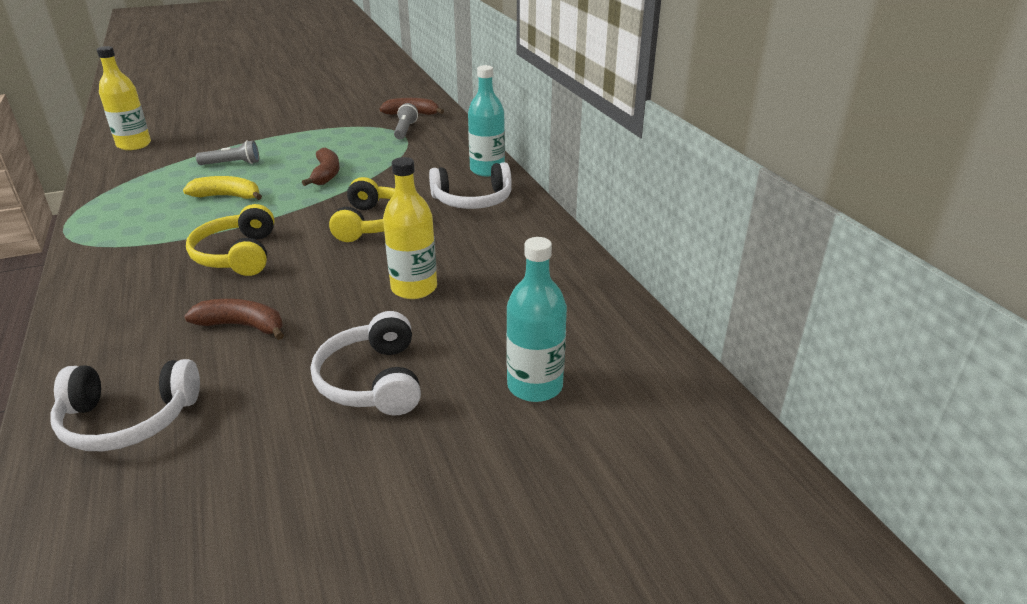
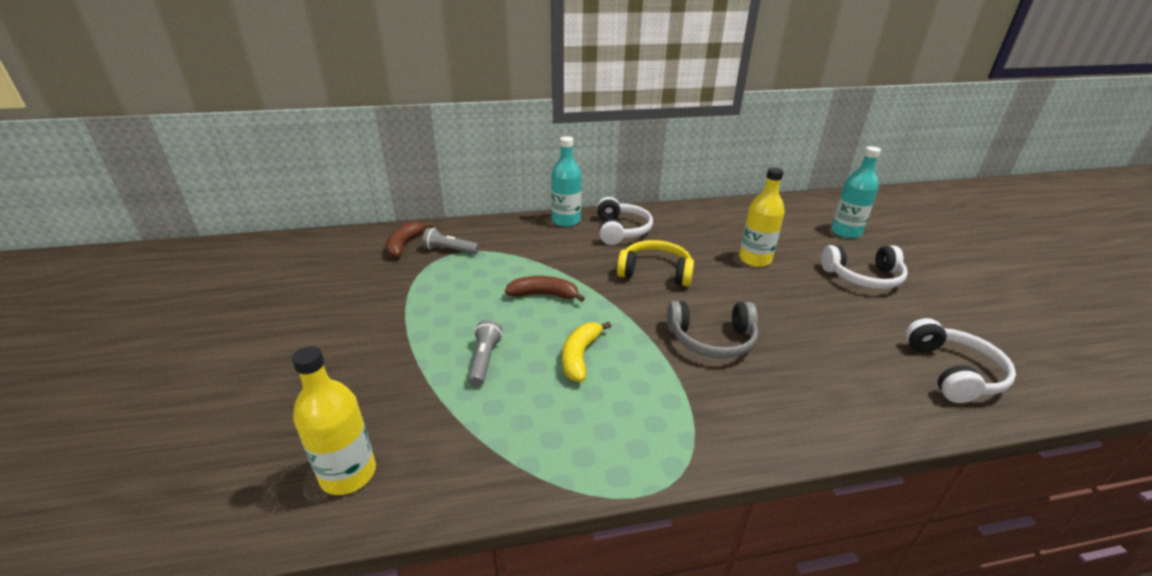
camera: 80 degrees left, 0 degrees up
(238, 255) = (712, 339): yellow headphones -> grey headphones
(242, 326) = (822, 329): brown banana -> none

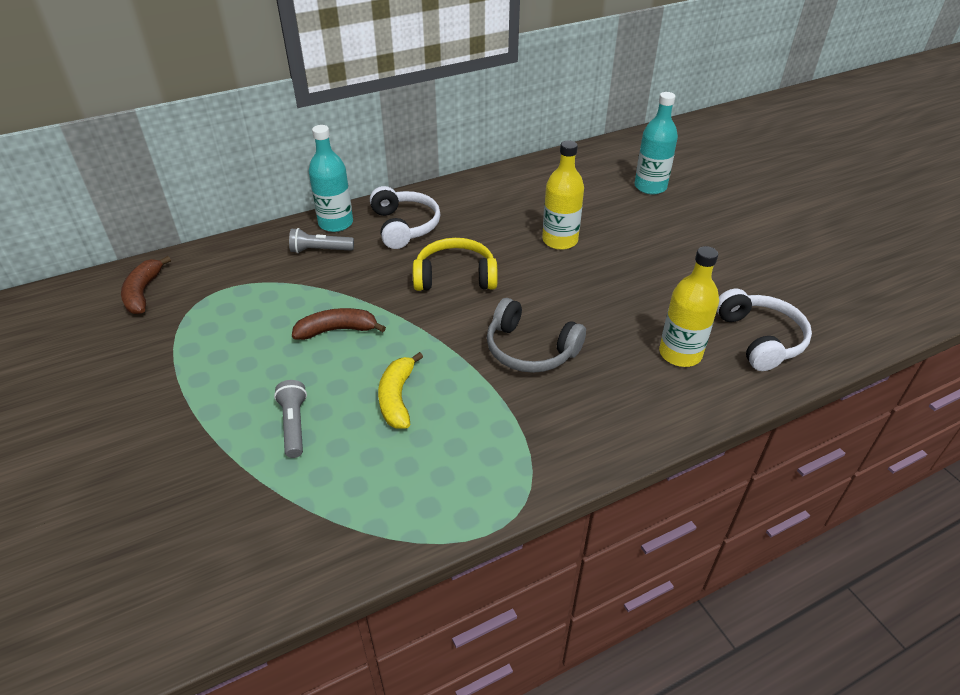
camera: 15 degrees left, 10 degrees up
(348, 474) = (190, 584): yellow bottle -> yellow bottle (680, 354)
(450, 250) = (204, 290): grey flashlight -> grey flashlight (320, 250)
(712, 339) = (530, 349): grey headphones -> grey headphones turned 45 degrees clockwise
(863, 277) = (672, 243): white headphones -> none

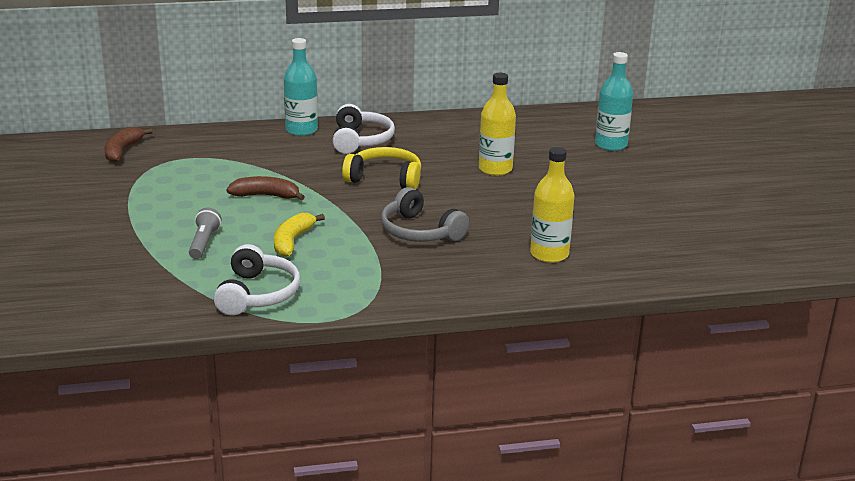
camera: 15 degrees right, 15 degrees down
(320, 250) = (278, 145): grey flashlight -> none
(760, 339) = (630, 257): white headphones -> white headphones (257, 294)

